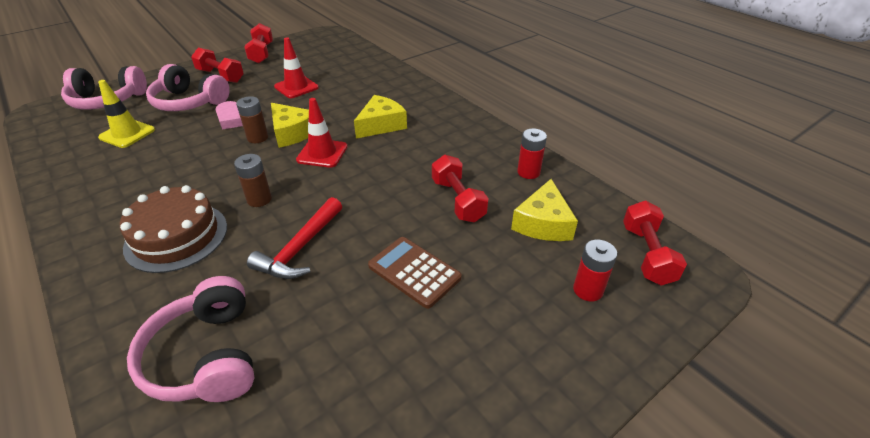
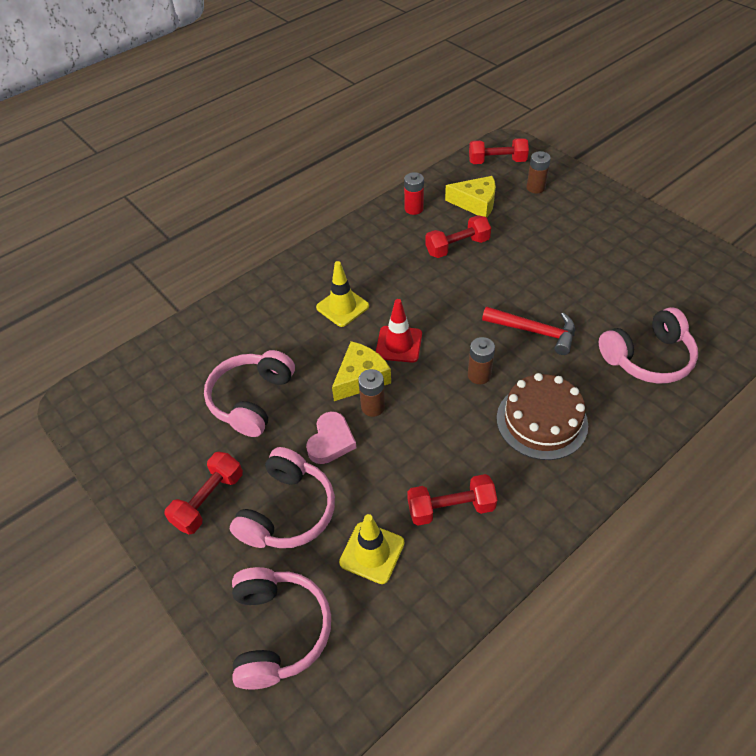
camera: 90 degrees left, 10 degrees up
(261, 53) = (135, 470): red dumbbell -> red dumbbell (451, 508)
(296, 87) = (251, 399): red traffic cone -> pink headphones
(381, 125) = (342, 307): yellow cheese -> yellow traffic cone
(414, 272) = (542, 264): brown calculator -> none
(588, 290) = (535, 188): red battery -> brown battery

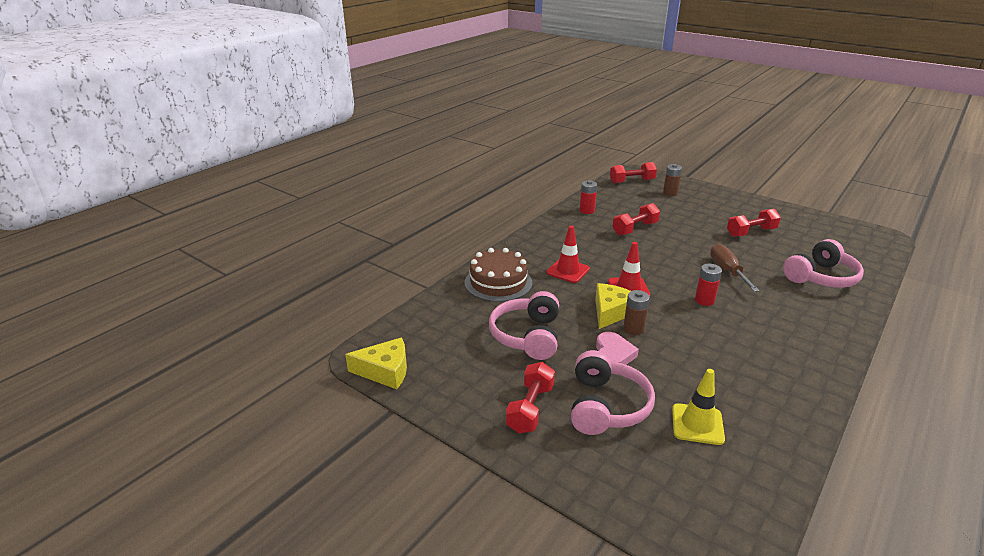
camera: 15 degrees left, 20 degrees down
(279, 631) = (653, 493): pink headphones -> none
(342, 307) = (568, 271): yellow traffic cone -> red traffic cone
(451, 508) = (741, 385): red dumbbell -> red dumbbell (751, 232)
(476, 203) = (632, 204): yellow cheese -> yellow cheese (385, 371)
(479, 375) = (704, 300): brown battery -> red battery
(534, 331) = (727, 271): red hammer -> brown screwdriver
(541, 421) = (772, 322): brown cake -> brown cake (498, 282)

